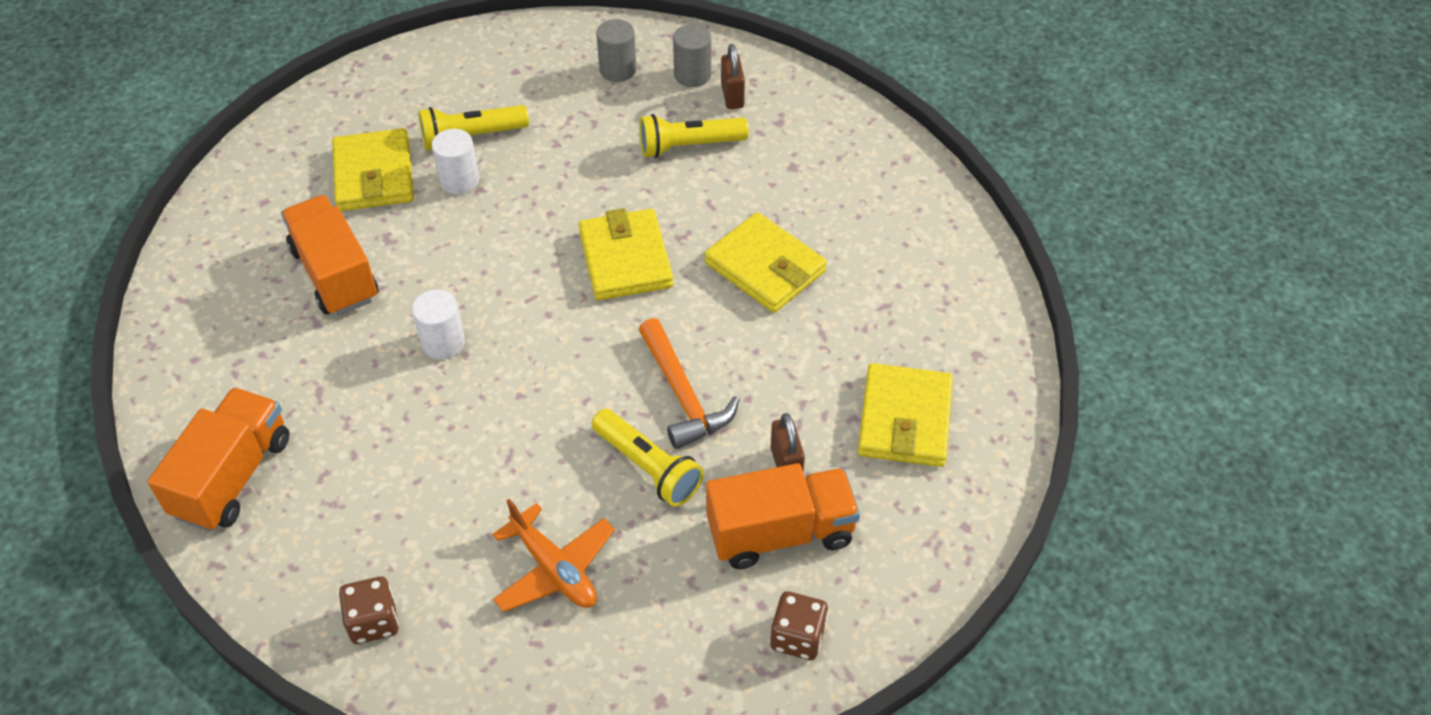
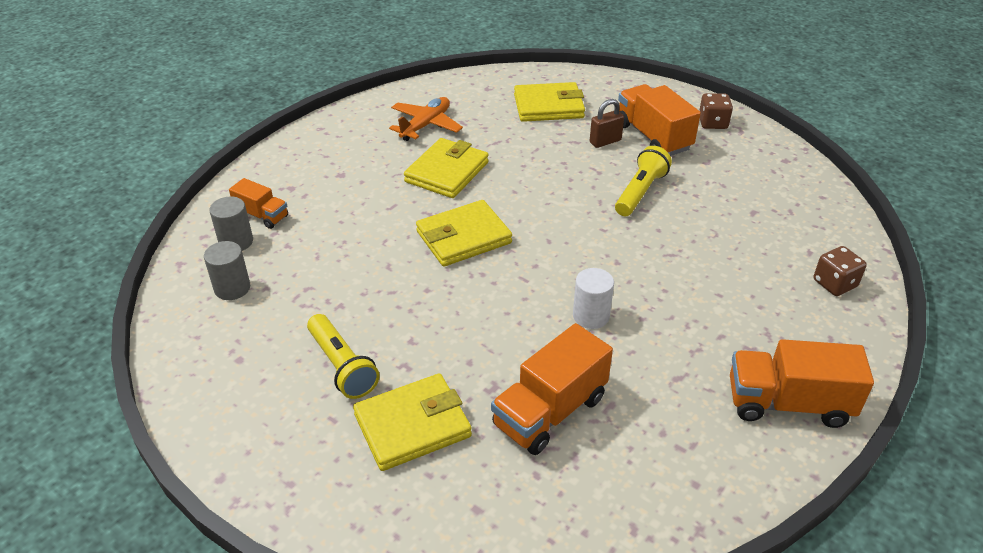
camera: 105 degrees left, 10 degrees down
(459, 180) = (403, 358): white cylinder -> none
(554, 569) = (738, 215): orange plane -> orange plane (426, 125)
(682, 395) = (575, 188): orange hammer -> none
(689, 146) = (328, 228): yellow flashlight -> none
(732, 96) = (262, 215): brown padlock -> orange truck

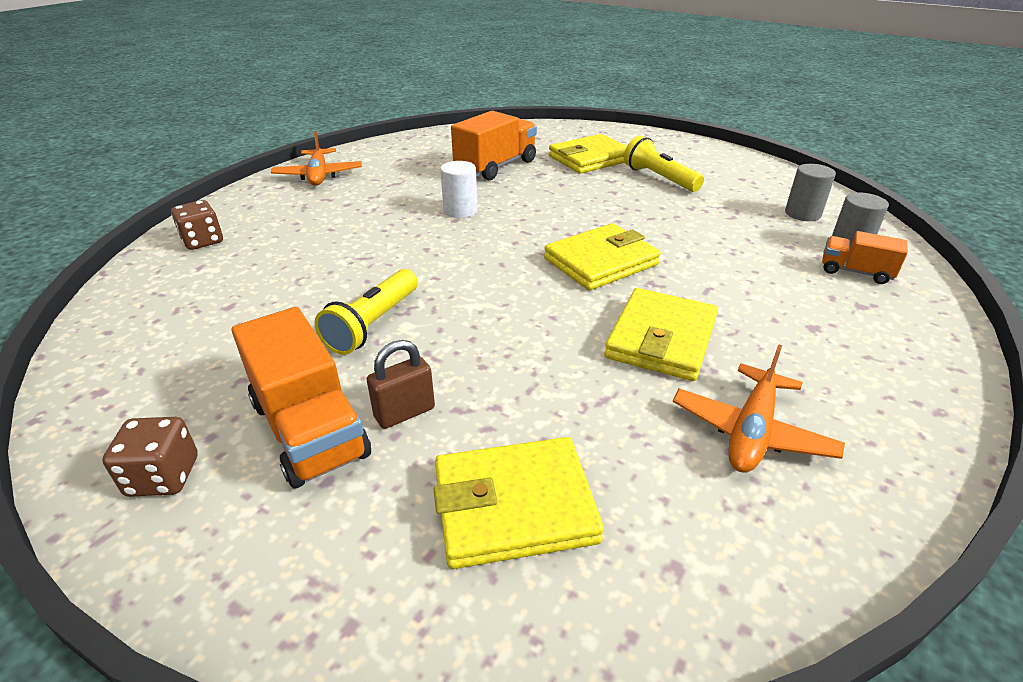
camera: 175 degrees right, 5 degrees down
(788, 403) = (318, 175): orange truck -> orange plane

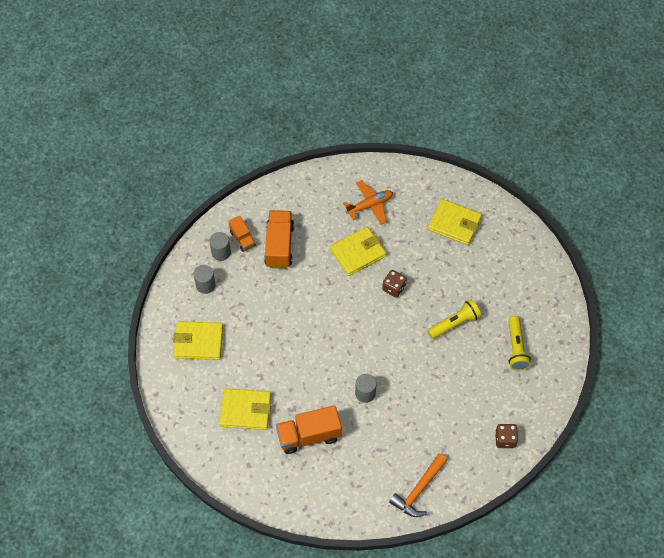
camera: 145 degrees left, 25 degrees up
(163, 476) = (544, 289): brown dice -> brown dice (394, 288)
(309, 429) = (497, 283): orange truck -> orange truck (279, 246)
(318, 175) = (419, 490): orange plane -> orange hammer
(404, 413) = (466, 272): brown padlock -> none
(460, 210) = (365, 393): white cylinder -> grey cylinder
(601, 262) = (336, 308): yellow wallet -> yellow wallet (198, 342)
(659, 178) = (232, 361): yellow flashlight -> yellow flashlight (516, 348)

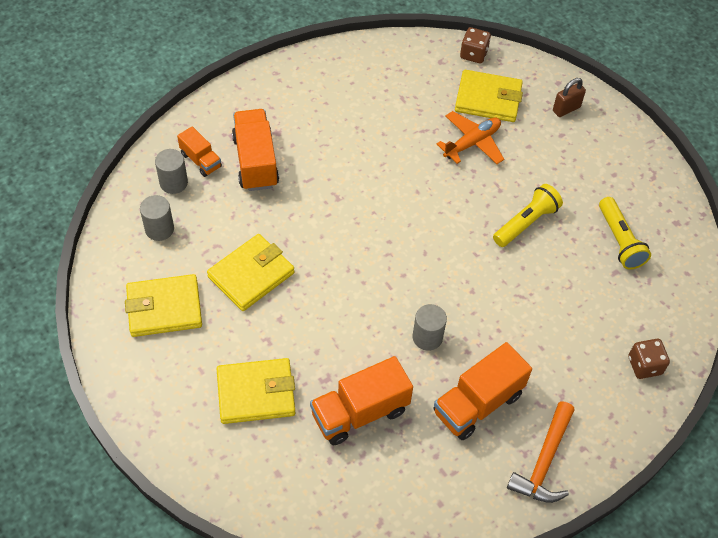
camera: 15 degrees left, 5 degrees down
(358, 253) = (368, 154): yellow wallet -> yellow wallet (251, 275)
(370, 205) = (368, 93): orange plane -> orange plane (472, 143)
(386, 444) = (478, 403): none -> orange truck
(394, 288) = (429, 191): brown dice -> brown dice (473, 54)
(509, 241) = (566, 109): none -> brown padlock

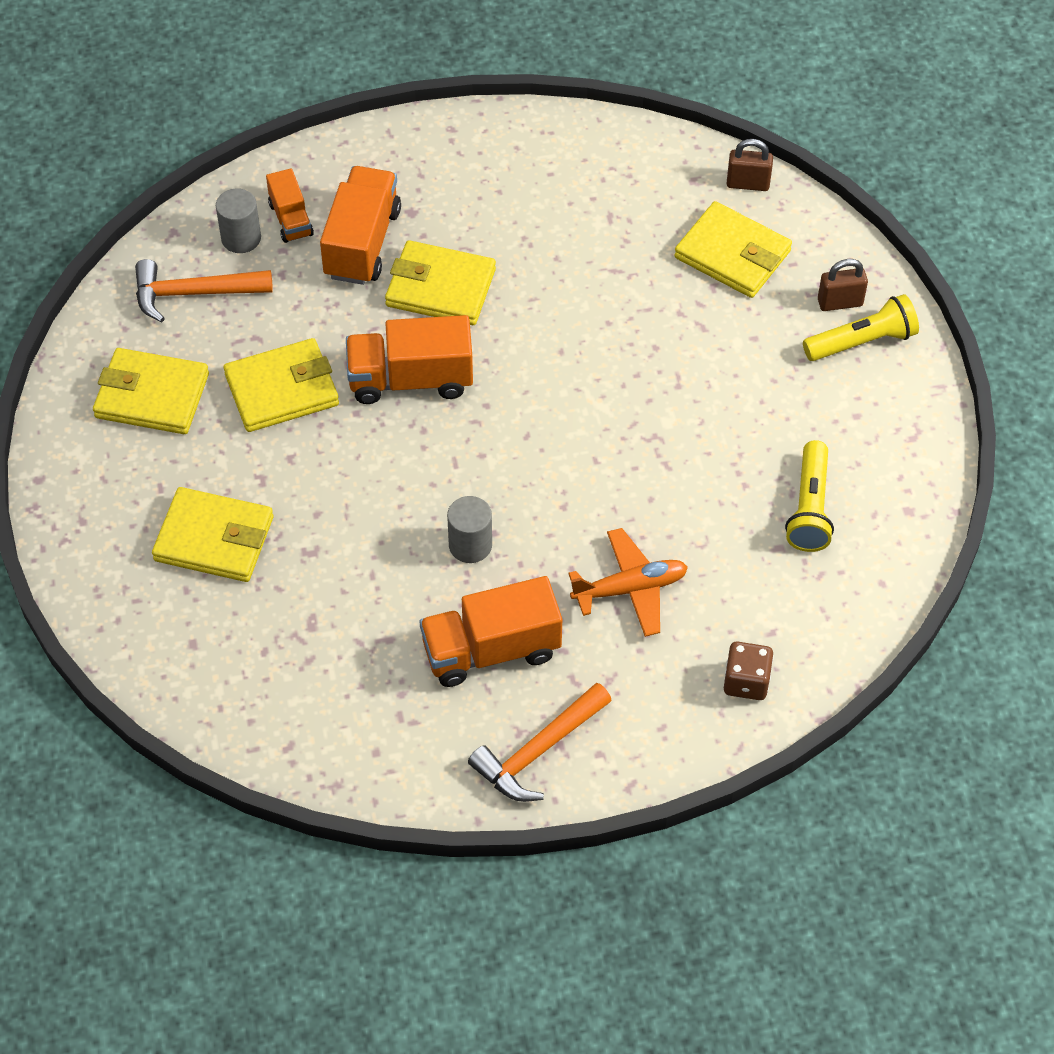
camera: 25 degrees right, 0 degrees up
(159, 229) = (194, 293): grey cylinder -> orange hammer
(320, 175) = (440, 287): none -> yellow wallet
(360, 412) = (332, 607): orange truck -> orange truck (410, 379)
(472, 143) = (674, 309): orange plane -> orange plane (630, 589)
(473, 54) = (748, 184): brown dice -> brown padlock
(526, 223) = (689, 441): yellow flashlight -> yellow flashlight (862, 342)

